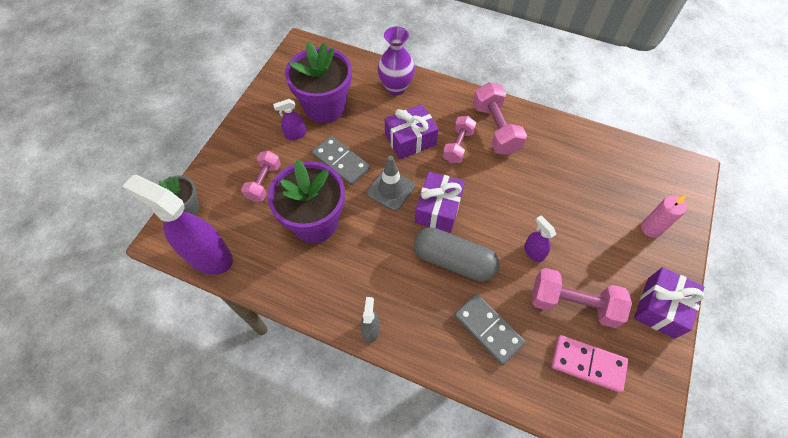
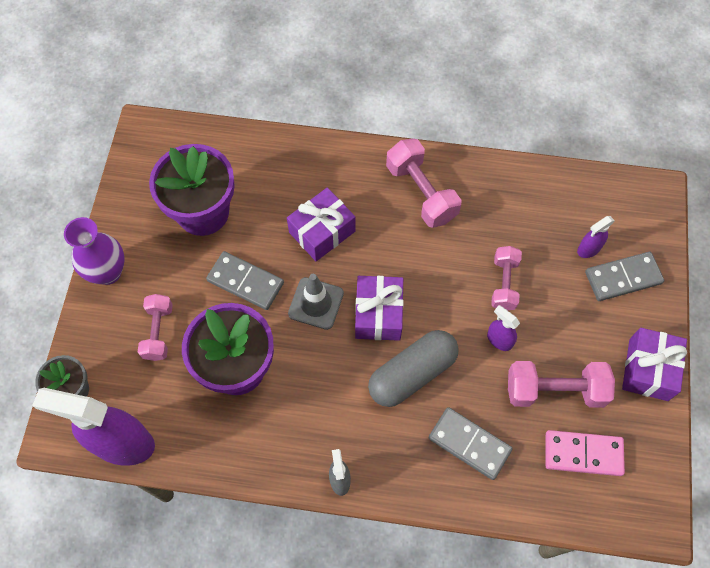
camera: 15 degrees left, 5 degrees up
(295, 134) = (177, 259): purple spray bottle -> purple spray bottle (588, 249)
(396, 87) = (285, 163): purple vase -> purple vase (108, 272)
(454, 260) = (412, 373): grey capsule -> grey capsule turned 45 degrees counterclockwise
(458, 146) = (381, 226): pink dumbbell -> pink dumbbell (504, 283)
(651, 228) = (623, 278): pink candle -> grey domino

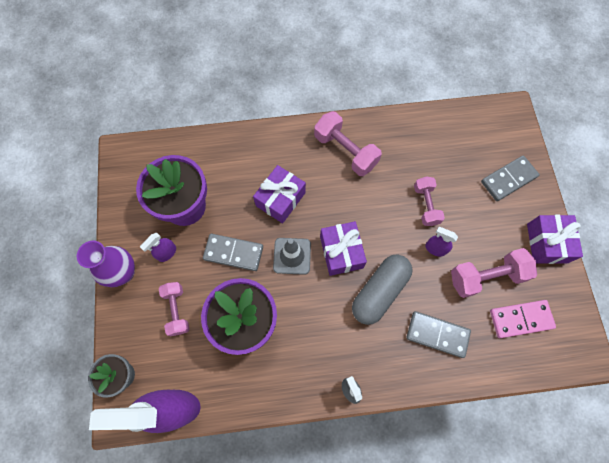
camera: 15 degrees left, 5 degrees up
(588, 249) = (478, 164): purple spray bottle -> purple spray bottle (167, 253)

